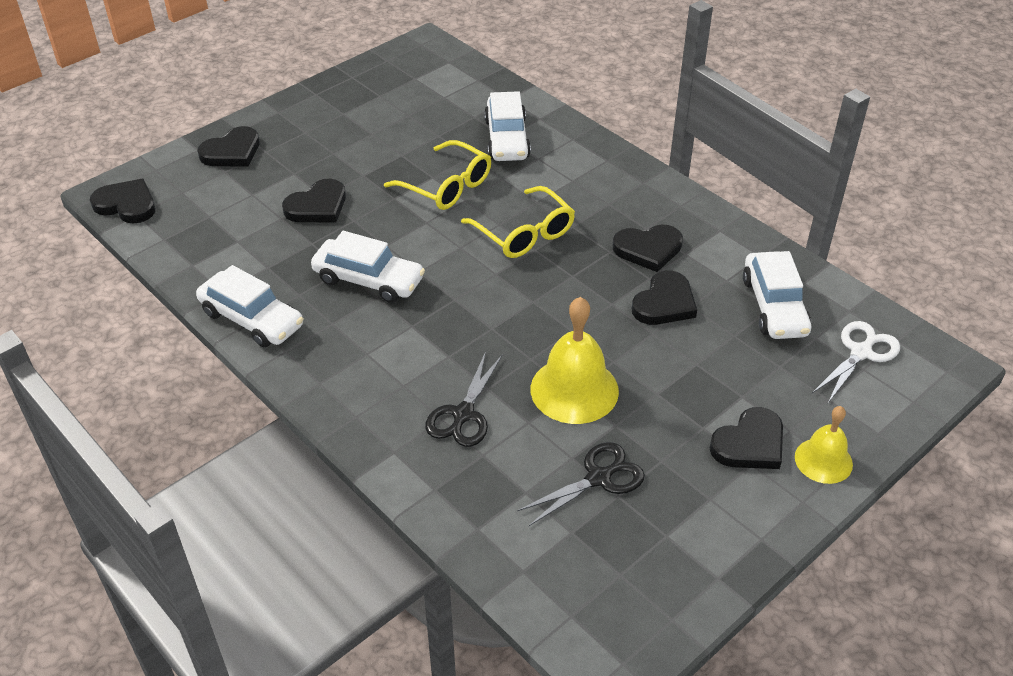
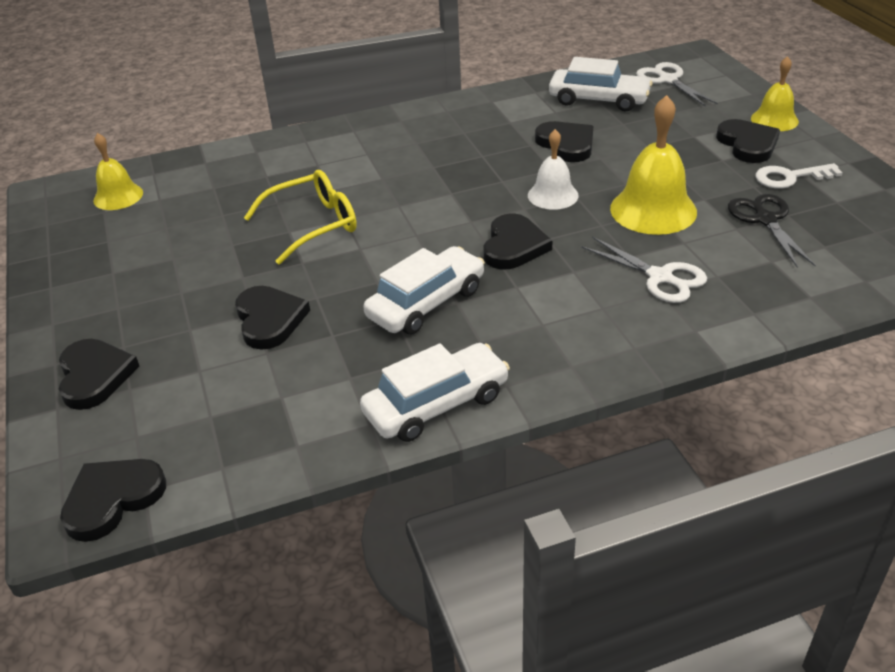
camera: 65 degrees left, 5 degrees down
(437, 76) = (118, 196): none -> yellow bell
(463, 415) = (660, 277): black scissors -> white scissors
(507, 139) = (270, 175): white car -> none
(524, 233) = (424, 194): yellow glasses -> none
(564, 315) = (553, 195): none -> white bell
(648, 249) = (493, 137): black heart -> black heart (514, 246)
(696, 489) = (790, 177): none -> white key

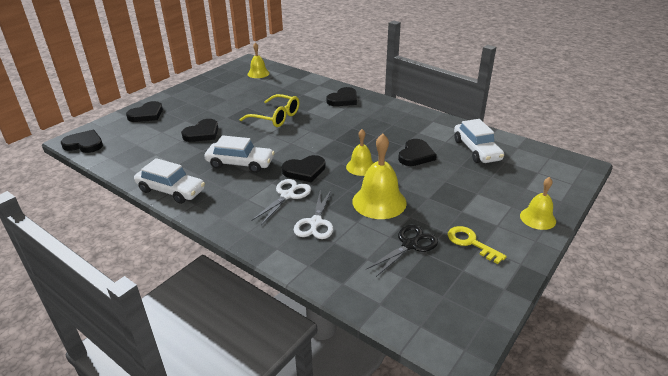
camera: 55 degrees right, 5 degrees down
(553, 195) = (361, 167): white bell -> yellow bell
(667, 80) = (533, 165): white scissors -> white scissors (287, 195)
(747, 144) = (492, 215): black heart -> black heart (343, 99)
(790, 177) = (471, 243): white key -> yellow key

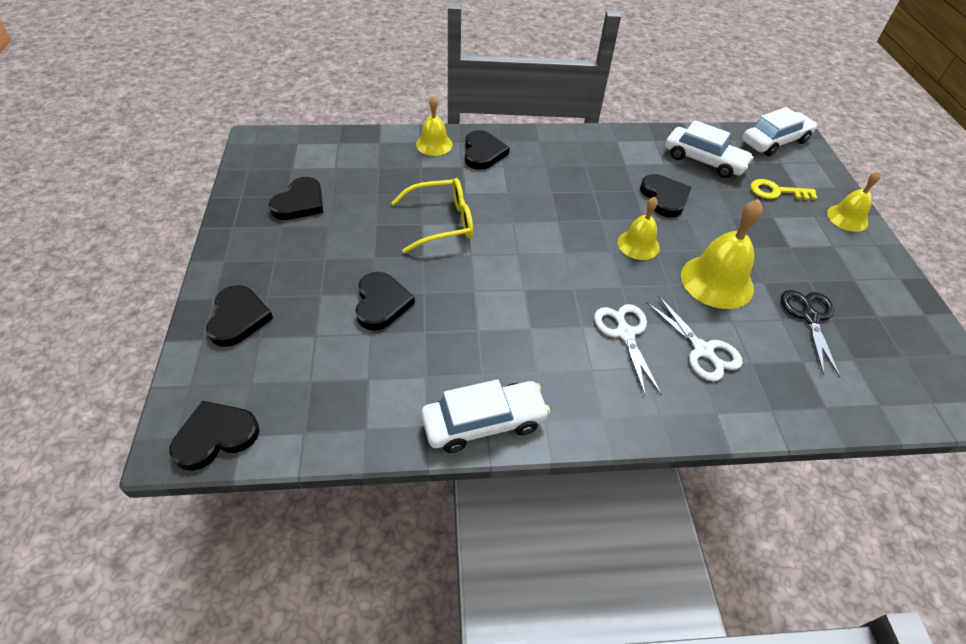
camera: 45 degrees left, 15 degrees up
(240, 163) = (506, 322): white car -> white car (775, 141)
(258, 73) = (306, 157): yellow bell -> yellow bell (434, 144)
(304, 171) = (592, 286): black heart -> black heart (300, 202)
(471, 243) = (844, 280): yellow key -> yellow key (776, 192)

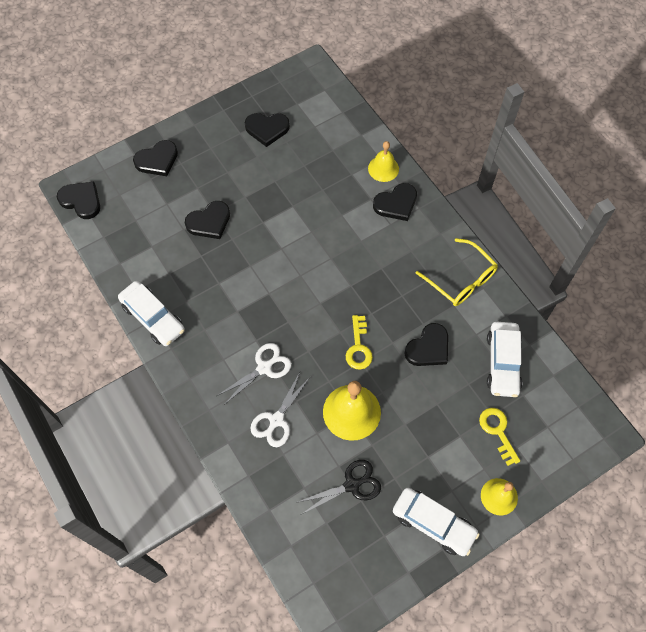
camera: 65 degrees right, 15 degrees up
(442, 222) = (301, 216): yellow glasses -> yellow glasses (461, 279)
(638, 245) = (358, 347): yellow bell -> yellow key
(775, 141) = (579, 414): white car -> white car (433, 523)

